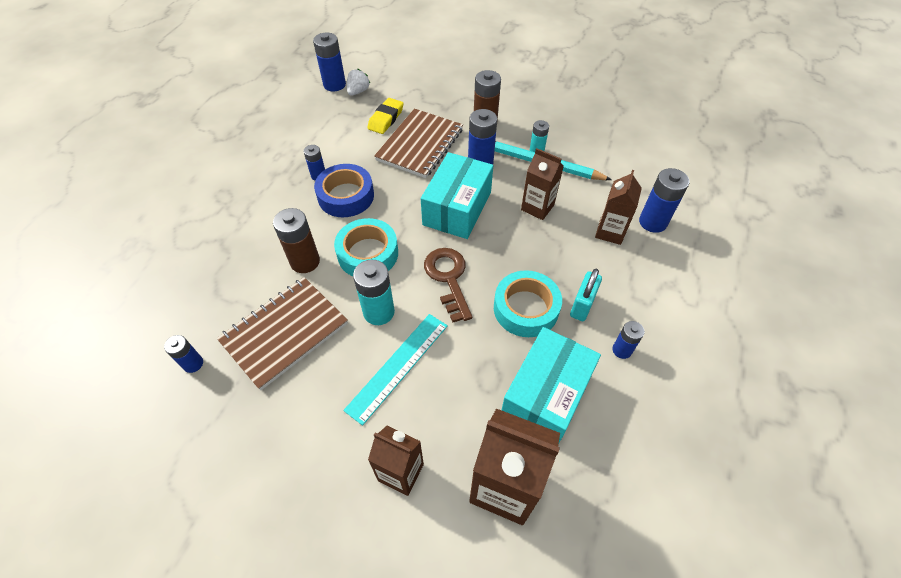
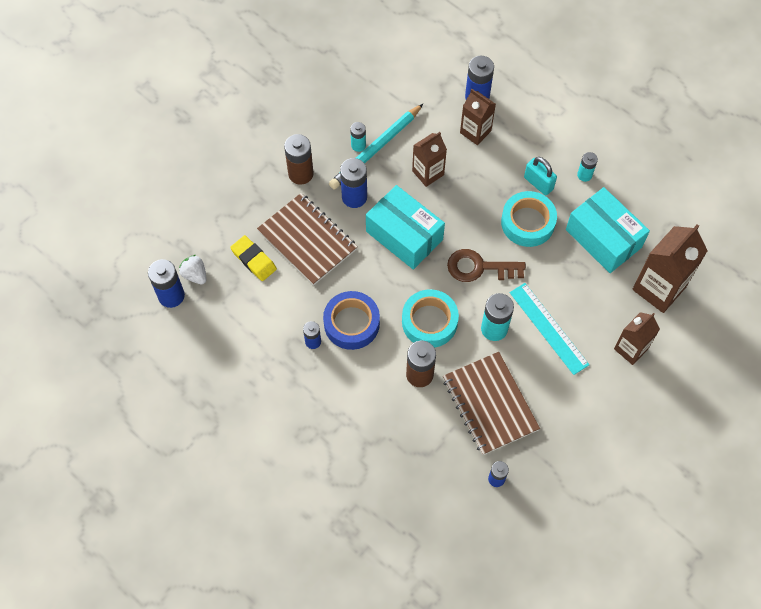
camera: 70 degrees left, 10 degrees up
(622, 350) = (584, 175): blue battery -> turquoise battery

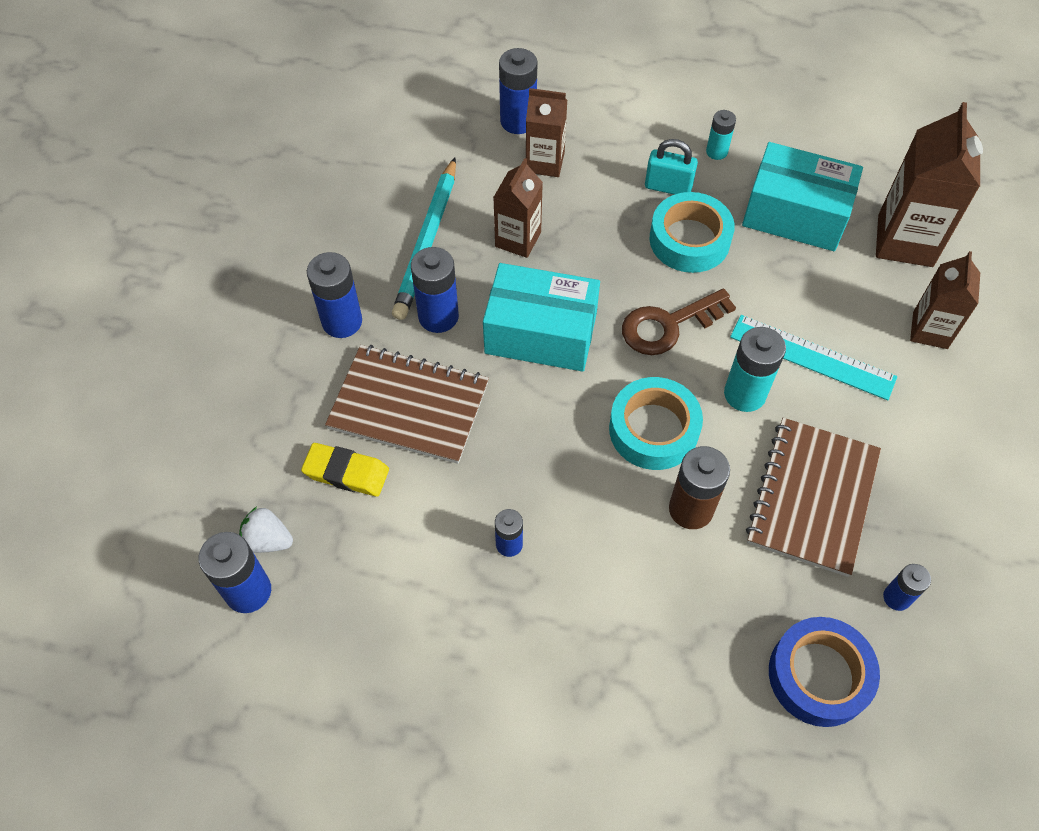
camera: 30 degrees left, 5 degrees down
(300, 174) = (342, 321): brown battery -> blue battery
(351, 323) = (548, 488): blue tape -> blue tape (819, 675)
(358, 145) = (400, 248): turquoise battery -> none
(490, 404) = (812, 497): brown notebook -> brown notebook turned 75 degrees clockwise

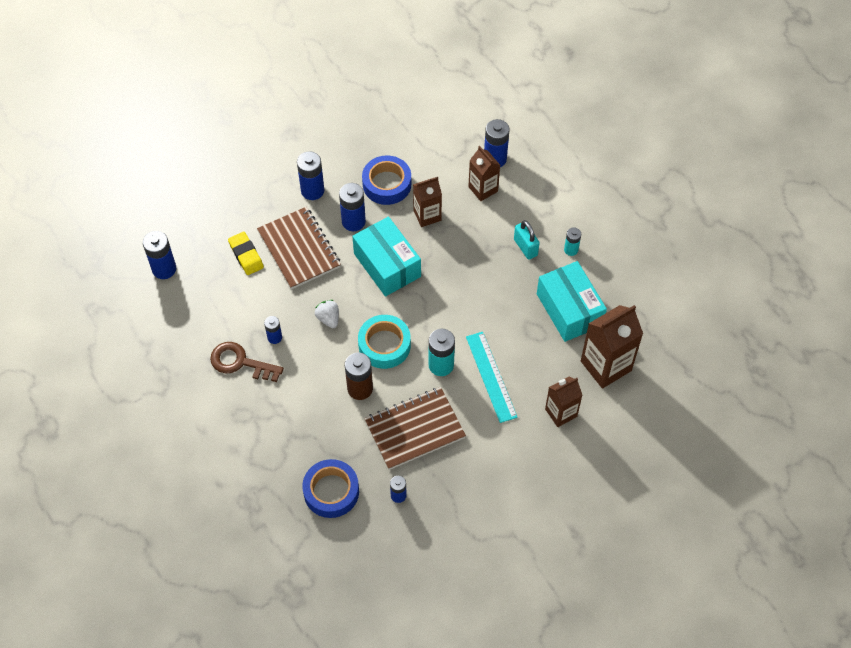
camera: 45 degrees right, 0 degrees up
(268, 540) = (190, 256): white strawberry -> white strawberry (328, 318)
(427, 242) = (387, 184): turquoise pencil -> blue tape
(668, 325) = (445, 308): brown key -> brown key (240, 362)
(689, 240) = (503, 280): turquoise tape -> none

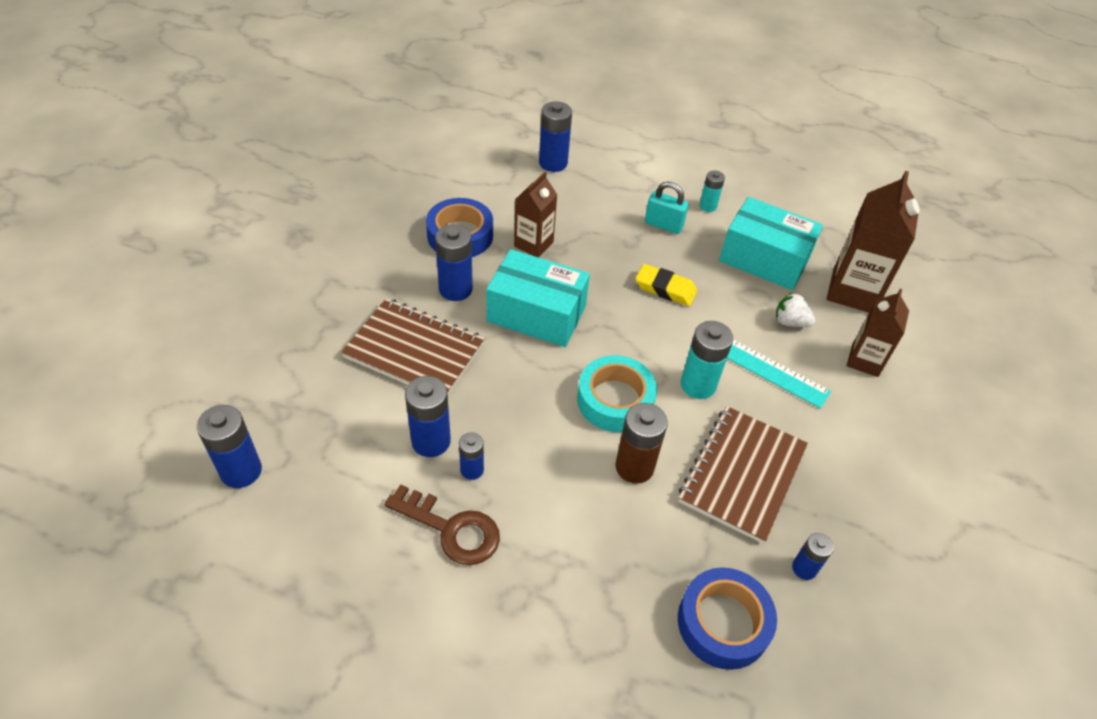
camera: 40 degrees left, 10 degrees down
(240, 362) = (451, 529): brown key -> brown key turned 135 degrees counterclockwise
(246, 255) = (349, 392): yellow eraser -> yellow eraser (665, 288)
(312, 190) = (376, 281): blue battery -> blue battery (431, 441)
(328, 318) = (521, 408): white strawberry -> white strawberry (790, 322)
(483, 189) = (568, 194): brown carton -> none

